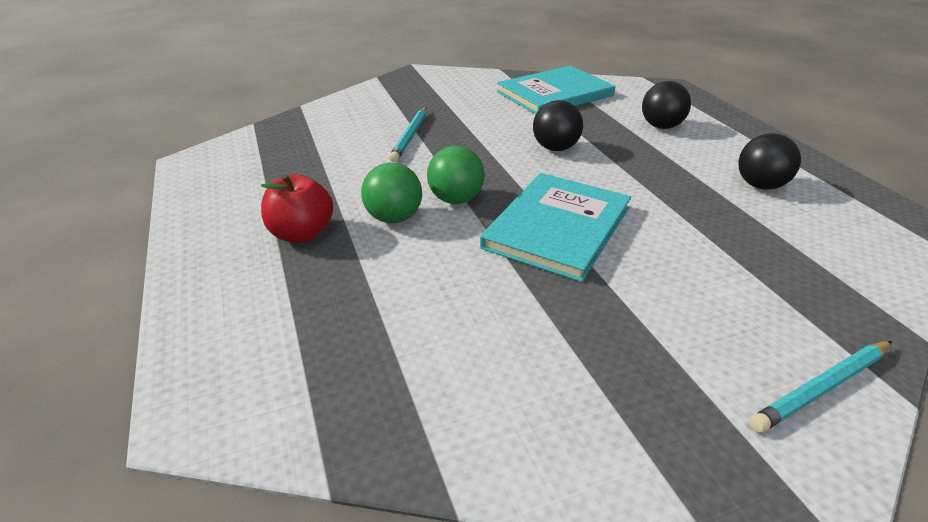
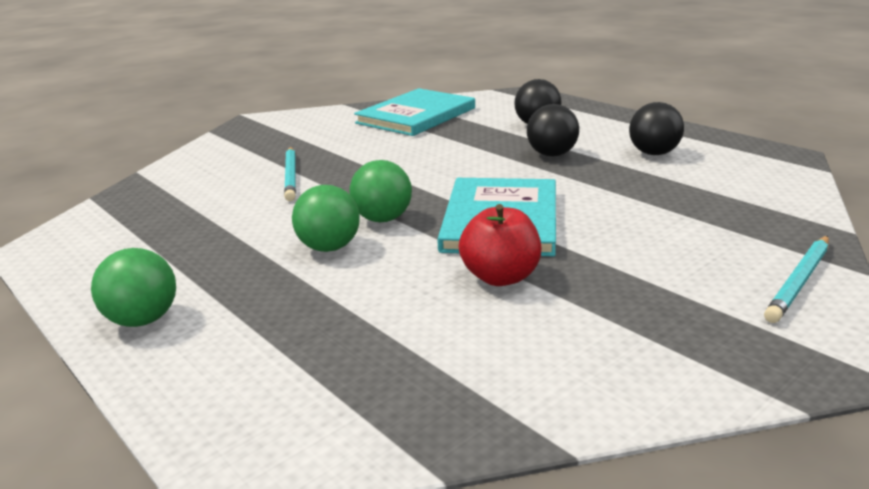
camera: 20 degrees left, 10 degrees down
(216, 250) = (143, 320): none -> green ball
(302, 234) = (235, 283): red apple -> red apple (500, 277)
(555, 148) = (450, 159): black ball -> black ball (551, 154)

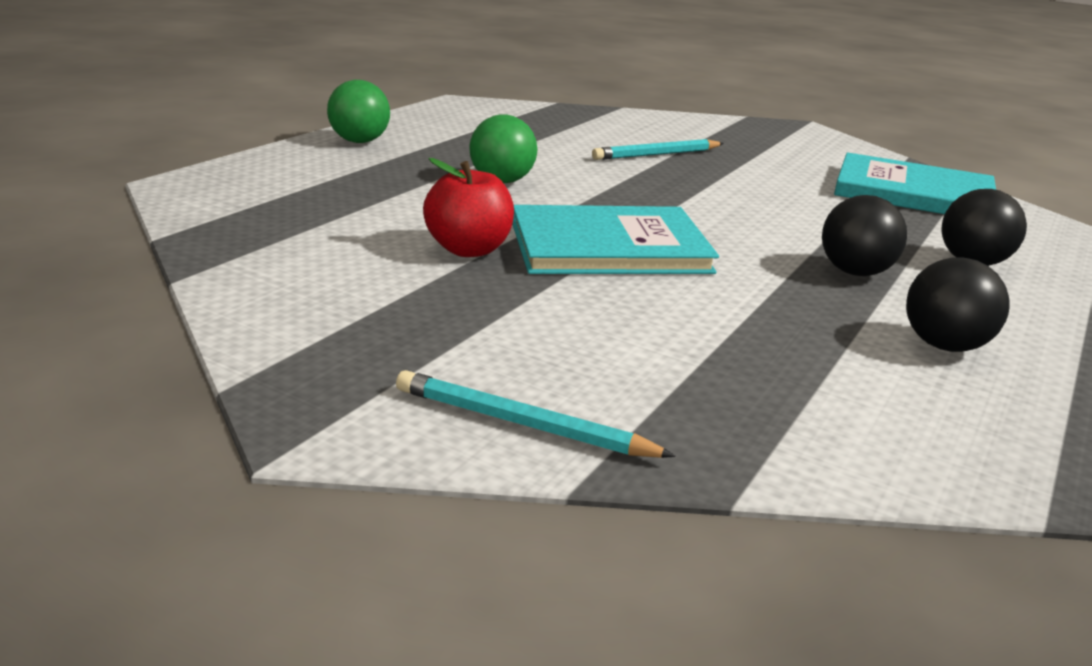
camera: 70 degrees right, 0 degrees up
(383, 219) = (577, 196): green ball -> none

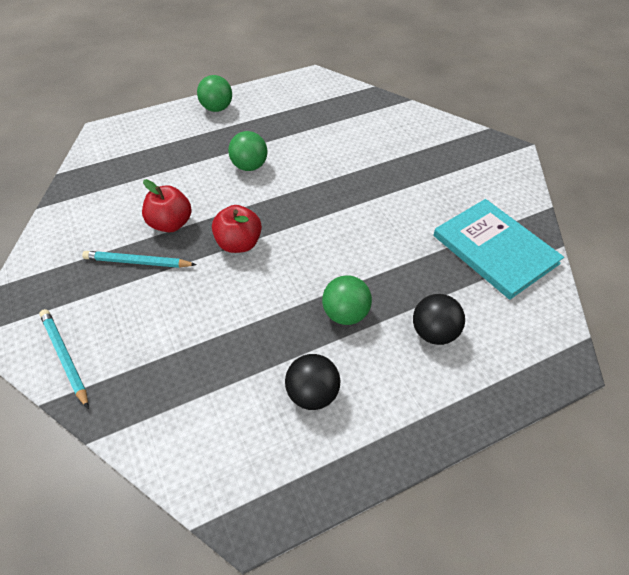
camera: 35 degrees right, 25 degrees up
(609, 247) = (239, 244): turquoise book -> red apple
(657, 154) = (369, 161): turquoise pencil -> turquoise pencil (137, 262)
(855, 272) = (345, 314): black ball -> green ball

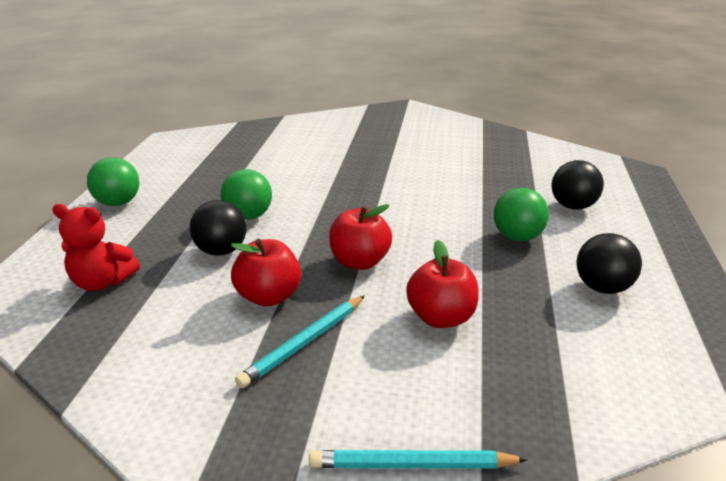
camera: 55 degrees left, 20 degrees down
(138, 155) = (102, 282): none -> red teddy bear
(201, 178) = (221, 251): none -> black ball
(205, 313) = (441, 317): none -> red apple
(495, 249) = (505, 152): turquoise book -> none

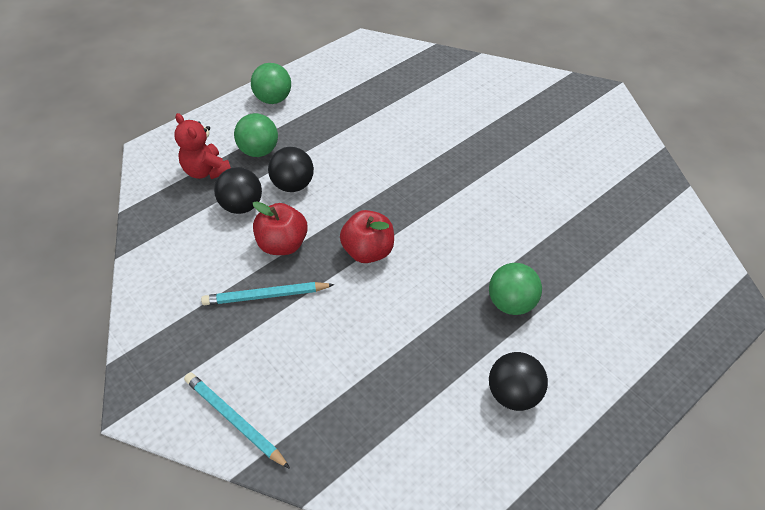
camera: 40 degrees right, 20 degrees up
(249, 216) = (340, 161): green ball -> green ball (259, 151)
(441, 317) = (366, 335): red apple -> none
(572, 206) = (604, 302): black ball -> black ball (242, 206)

